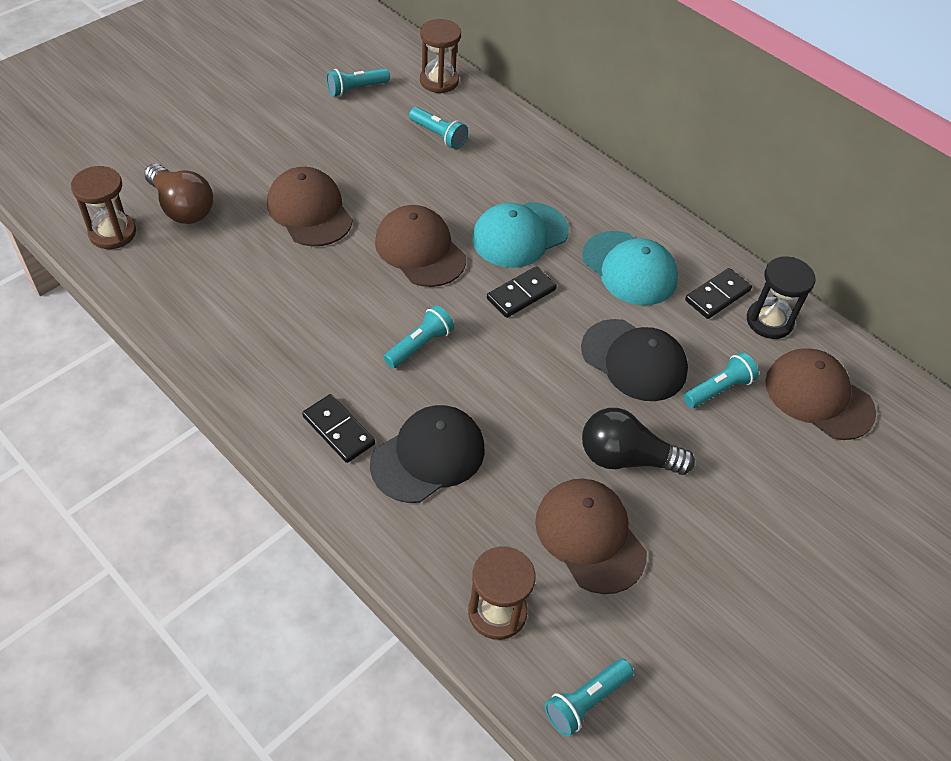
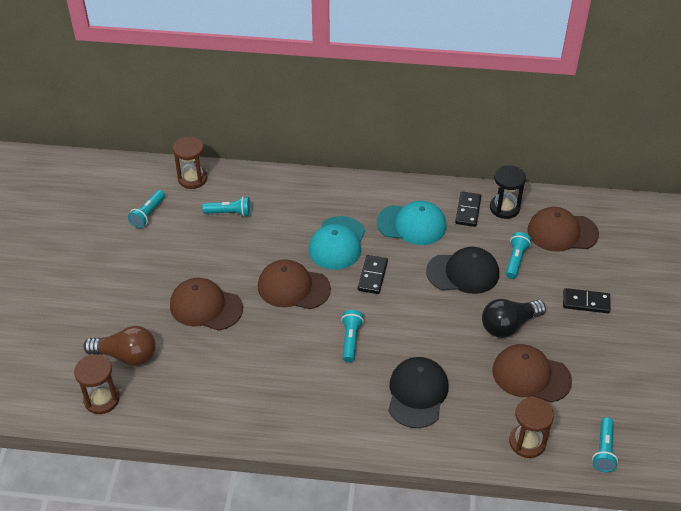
camera: 35 degrees left, 5 degrees down
(338, 430) = (359, 414): black domino -> black domino (586, 302)

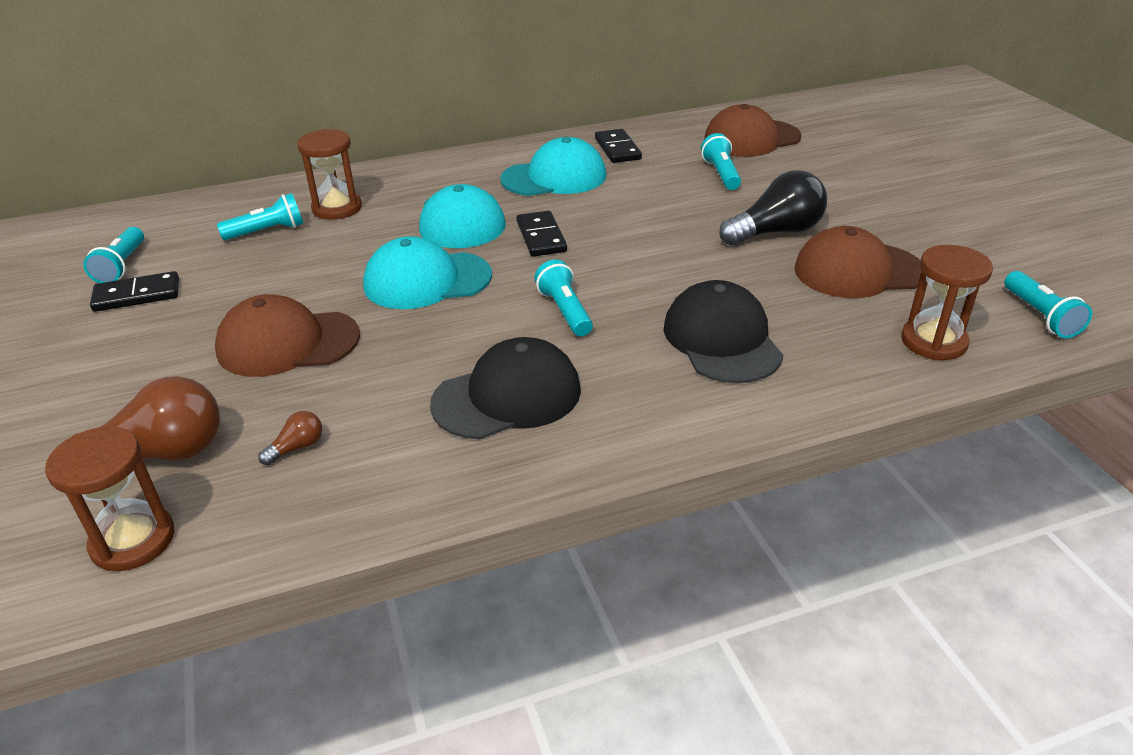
camera: 25 degrees left, 10 degrees down
(183, 377) = (297, 447): none -> brown light bulb
(192, 178) = (183, 212): brown hourglass -> brown hourglass (337, 208)
(293, 287) = (427, 280): brown cap -> turquoise cap
(463, 273) = (665, 201): black cap -> black cap (507, 396)
(504, 208) = (661, 136): black hourglass -> none
(509, 325) = (776, 232): black light bulb -> black light bulb turned 150 degrees counterclockwise
(586, 302) = (847, 186): black domino -> black domino (137, 295)

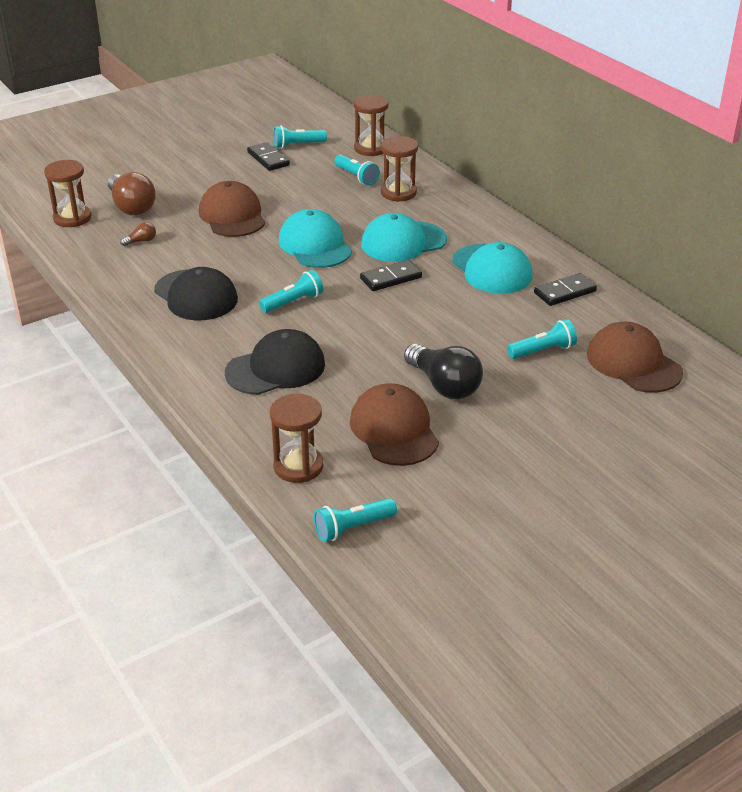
camera: 75 degrees right, 0 degrees up
(198, 213) = (371, 148): none -> brown hourglass
(297, 447) = (141, 241): brown light bulb -> brown light bulb turned 60 degrees counterclockwise

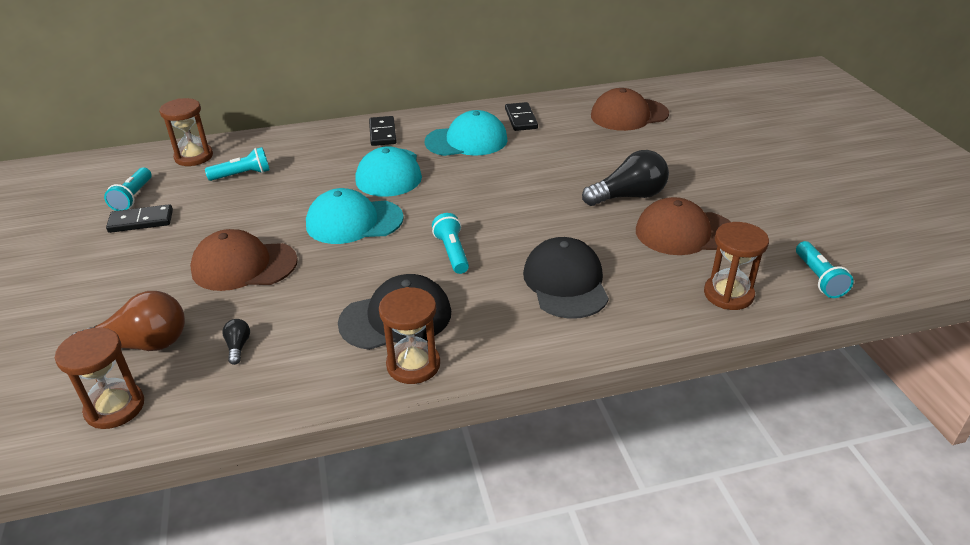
camera: 70 degrees left, 0 degrees up
(141, 241) = (238, 347): brown light bulb -> black light bulb
(390, 278) = (446, 190): black domino -> black domino (382, 133)
(398, 193) = (297, 158): brown hourglass -> brown hourglass (413, 365)
(543, 351) = (597, 144): turquoise flashlight -> none

